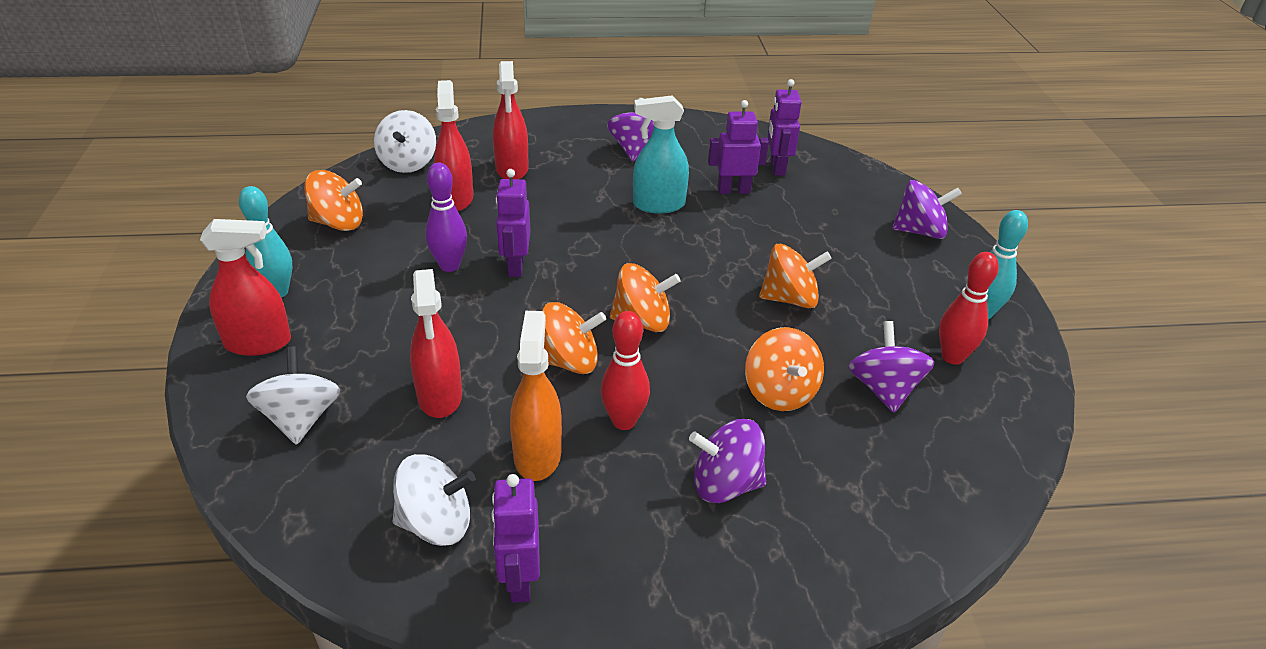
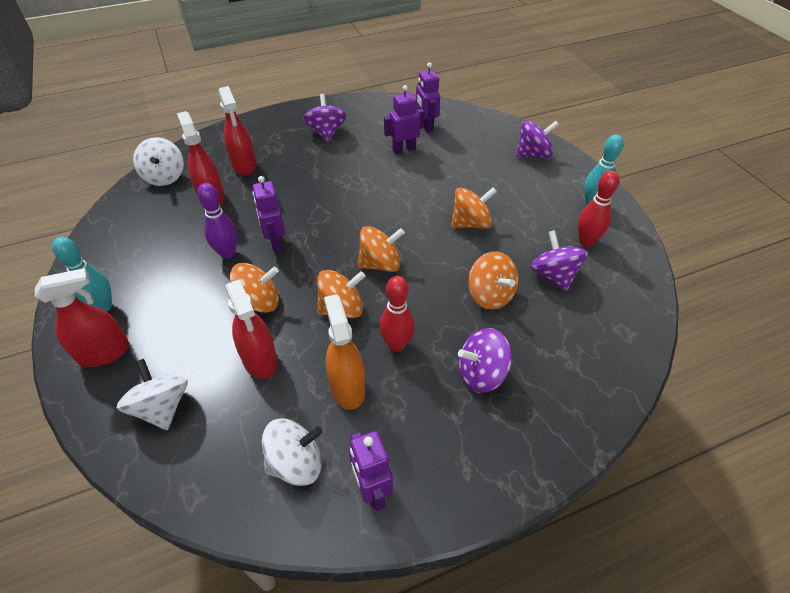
camera: 15 degrees left, 10 degrees up
(338, 223) = (129, 238): orange spinning top -> orange spinning top (259, 302)
(658, 205) = (358, 171): turquoise spray bottle -> none

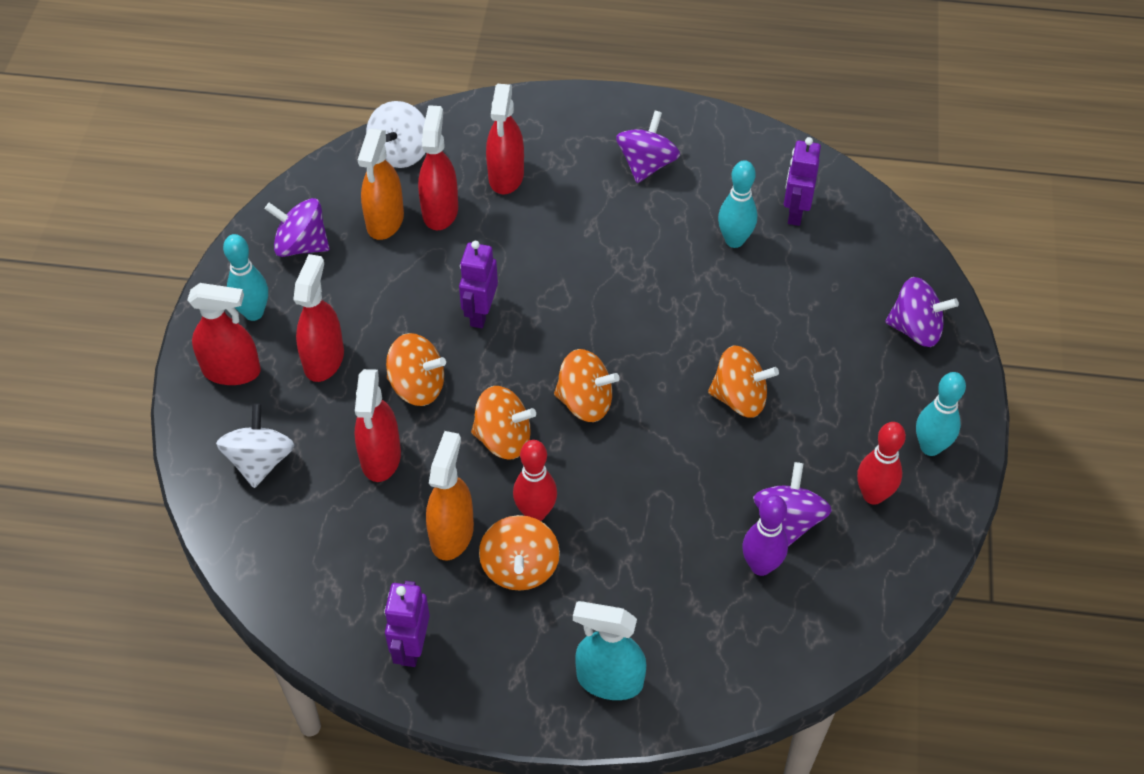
camera: 30 degrees right, 5 degrees up
(176, 216) = (385, 221): none -> orange spray bottle
(177, 314) = (324, 359): none -> red spray bottle
(227, 253) = (417, 303): purple bowling pin -> purple bowling pin (761, 566)
(296, 463) = (356, 584): white spinning top -> none
(404, 149) = (734, 240): purple robot -> turquoise bowling pin
(481, 373) = (604, 592): purple spinning top -> purple spinning top (301, 245)
(490, 295) = (688, 507): orange spinning top -> orange spinning top (520, 567)
(530, 432) = (609, 680): none -> turquoise spray bottle

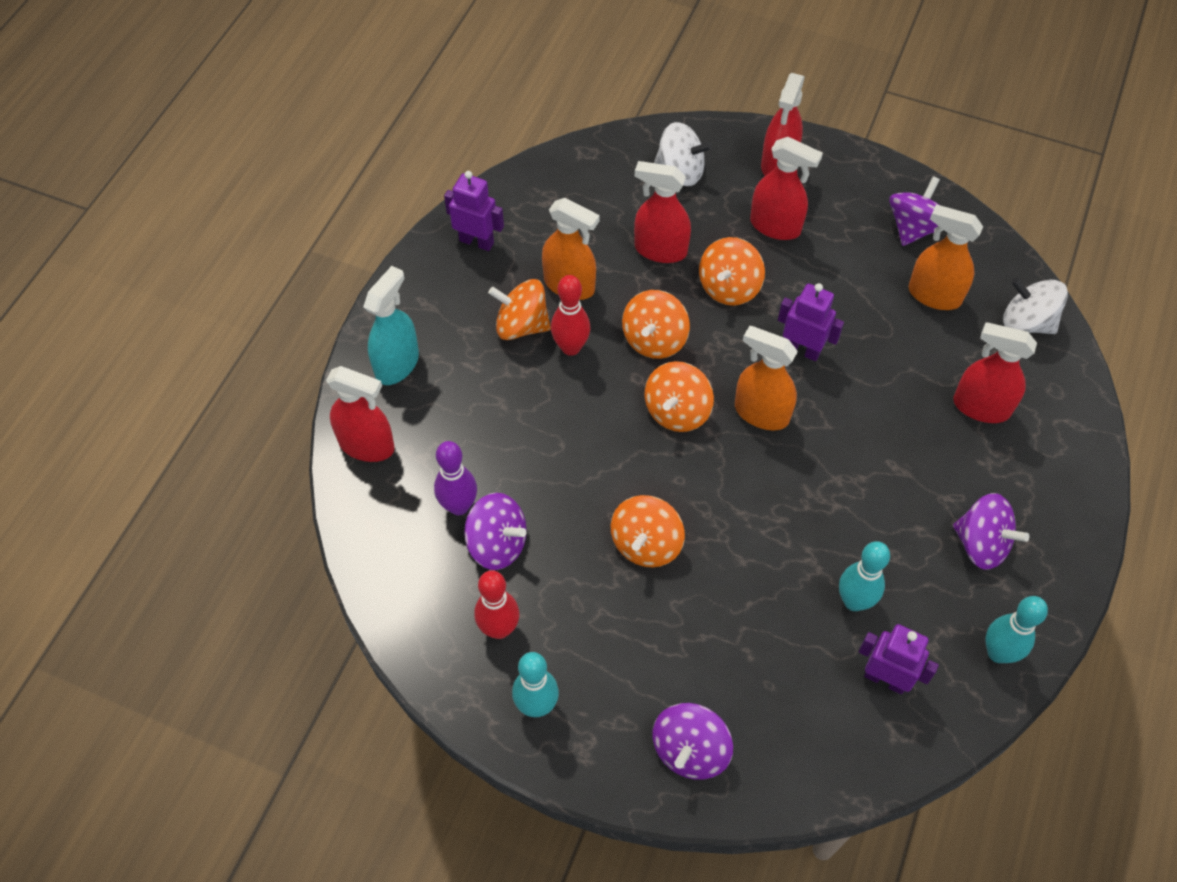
camera: 105 degrees right, 5 degrees up
(253, 313) = (839, 185): turquoise bowling pin -> turquoise bowling pin (998, 653)
(440, 211) = (940, 341): red spray bottle -> red spray bottle (367, 445)
(565, 334) = (761, 413): none -> orange spray bottle

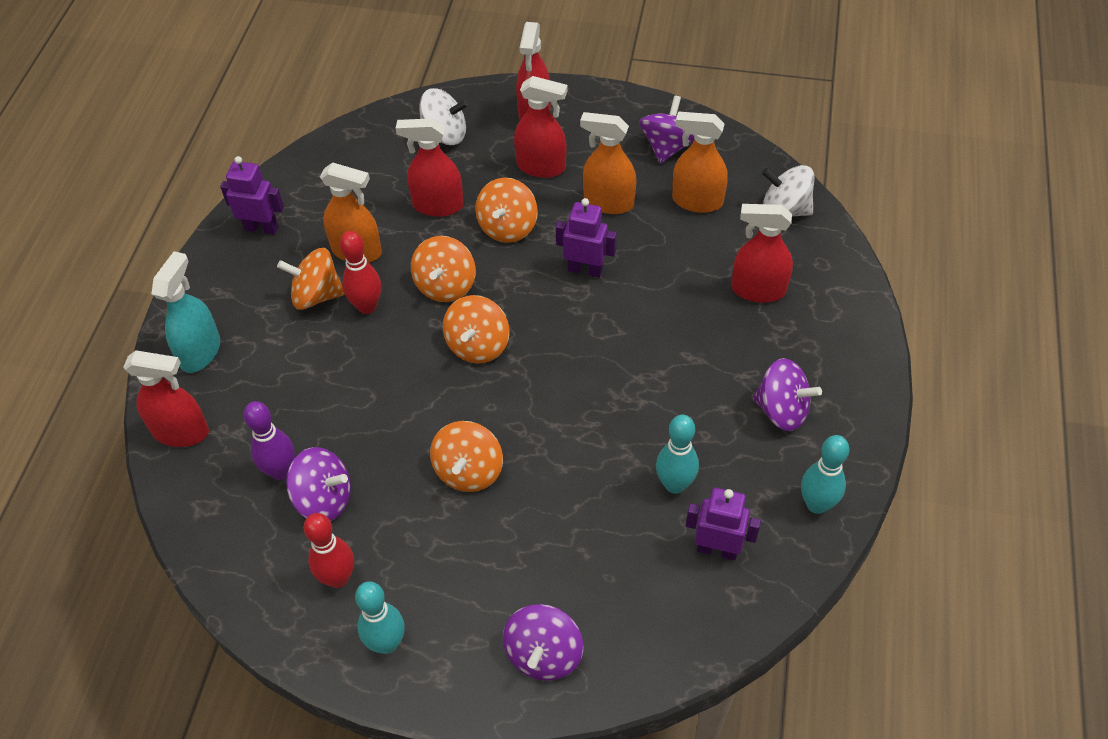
camera: 10 degrees left, 5 degrees down
(761, 413) = (557, 332): orange spray bottle -> orange spray bottle (608, 202)

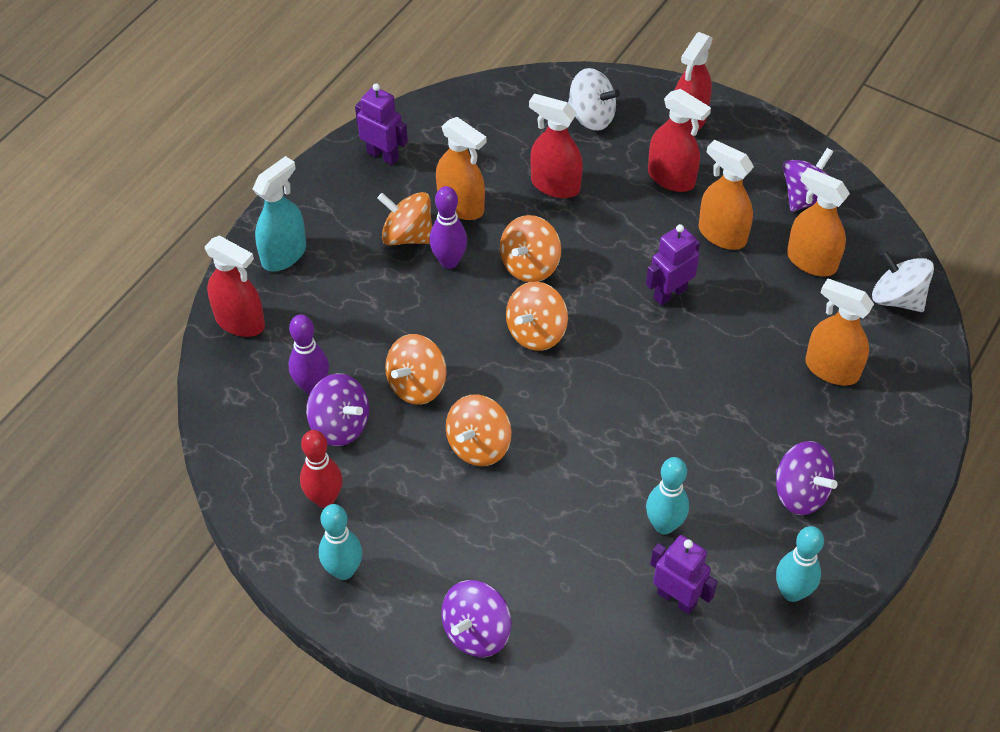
camera: 20 degrees right, 0 degrees up
(367, 306) = (449, 261): red bowling pin -> purple bowling pin
(508, 227) = (613, 228): orange spinning top -> orange spinning top (417, 385)
(585, 269) = (669, 293): purple robot -> purple robot turned 75 degrees counterclockwise
(758, 290) = (831, 369): red spray bottle -> orange spray bottle

